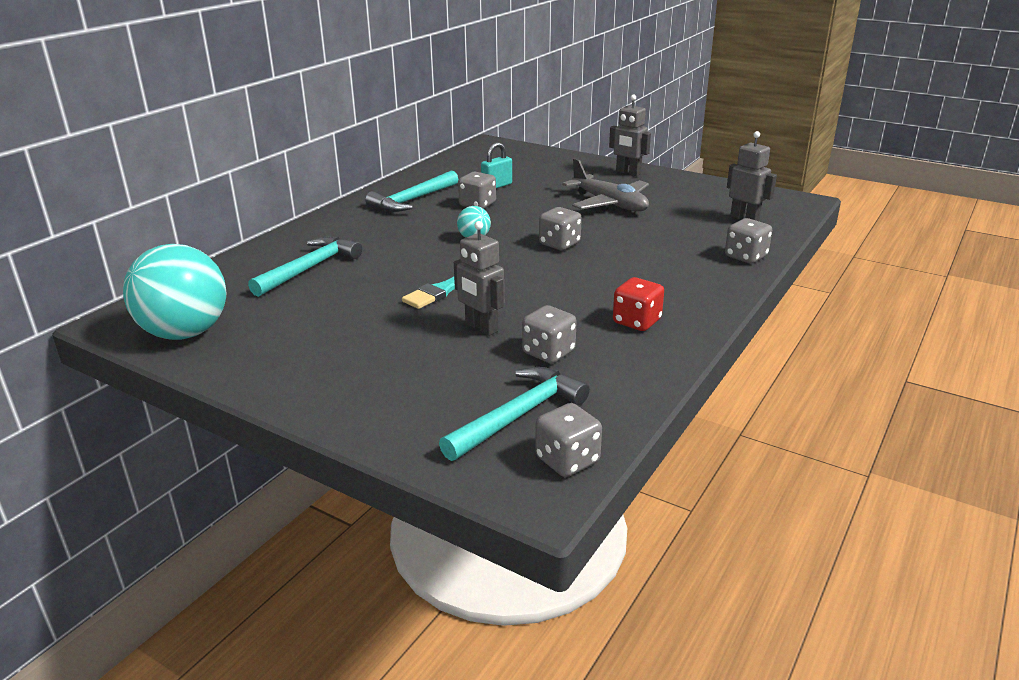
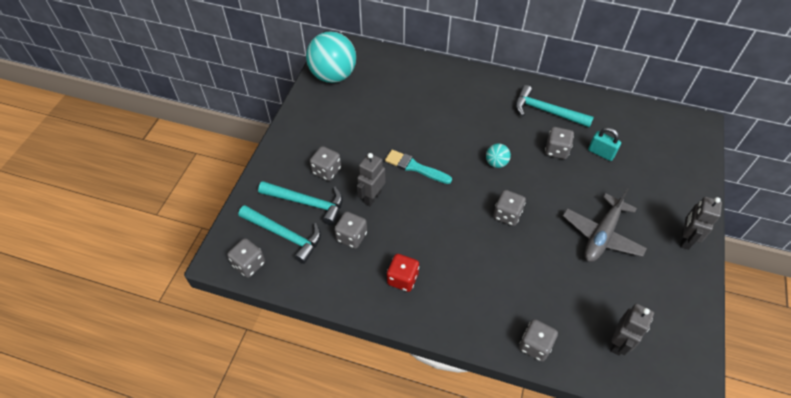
camera: 75 degrees right, 25 degrees up
(309, 268) = (420, 95): turquoise hammer -> turquoise hammer (307, 203)
(402, 361) = (326, 171): none -> grey dice

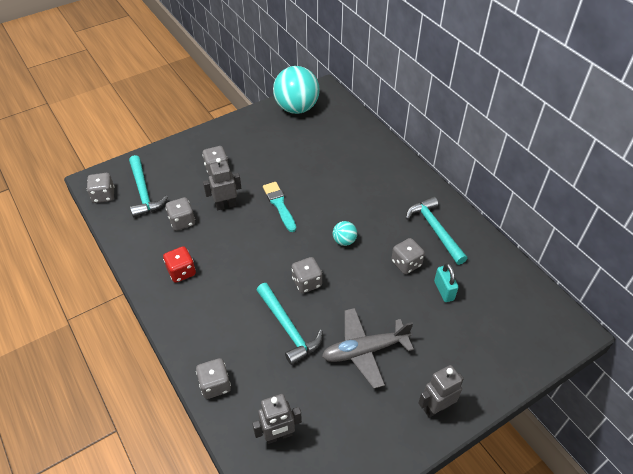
camera: 40 degrees right, 5 degrees down
(307, 203) = (180, 181): turquoise hammer -> turquoise hammer (288, 328)

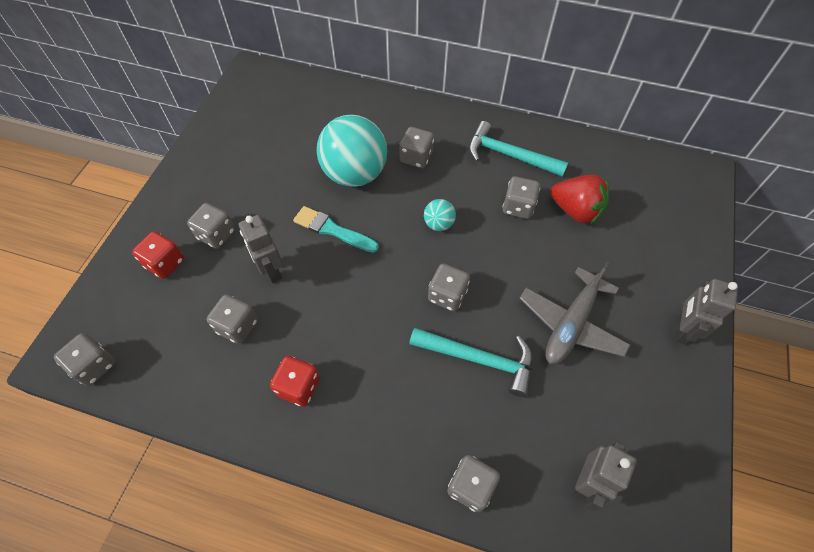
camera: 40 degrees left, 10 degrees up
(144, 192) = (148, 324): turquoise hammer -> none
(179, 167) = (165, 263): none -> red dice
(226, 205) = (271, 271): grey robot -> grey robot turned 60 degrees counterclockwise
(296, 108) = (241, 109): turquoise ball -> turquoise ball (355, 174)
(371, 195) = (416, 157): none -> grey dice
(444, 290) = (575, 210): turquoise padlock -> red strawberry

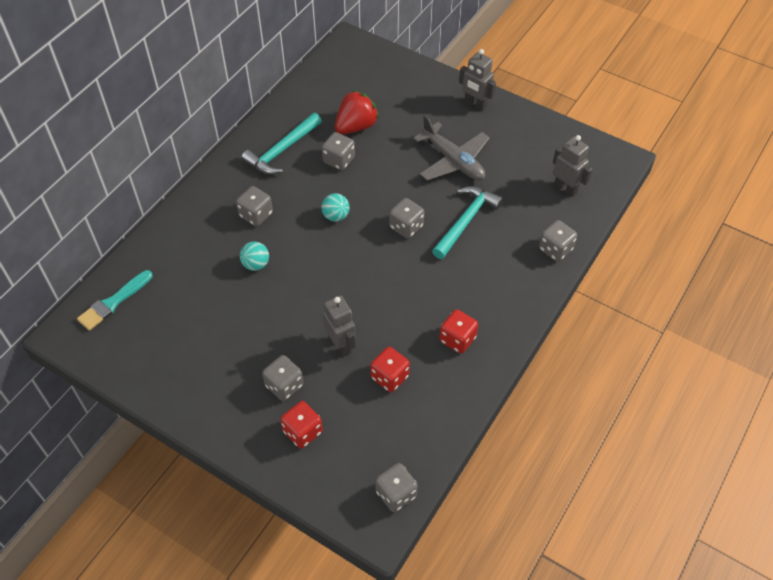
camera: 75 degrees left, 5 degrees down
(237, 326) = (389, 377): grey dice -> red dice
(271, 271) = (341, 345): grey robot -> grey robot turned 105 degrees counterclockwise
(332, 230) = (313, 292): turquoise brush -> turquoise brush (113, 302)
(355, 174) = (256, 264): turquoise ball -> turquoise ball, size x0.44

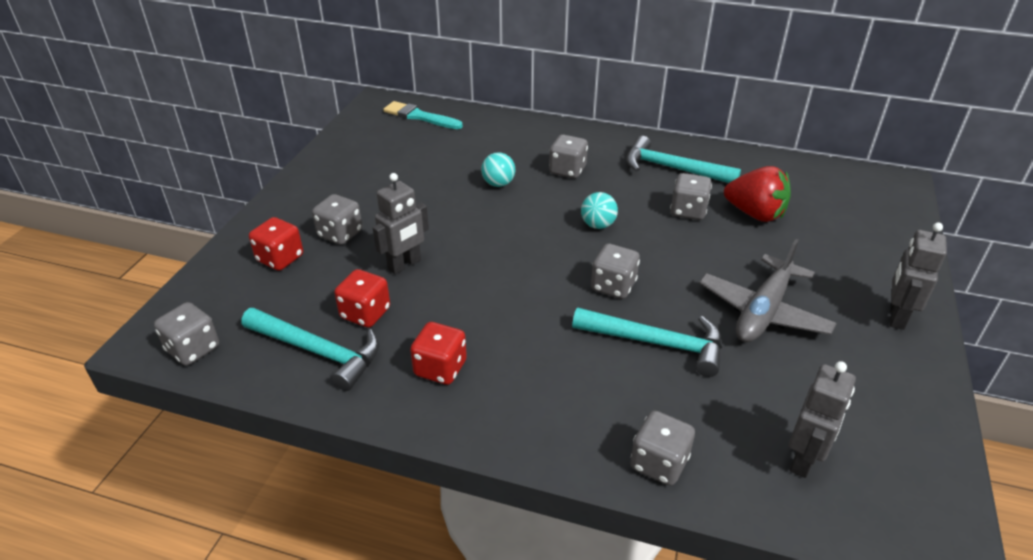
camera: 75 degrees right, 15 degrees down
(421, 410) = (318, 351): none -> turquoise hammer

